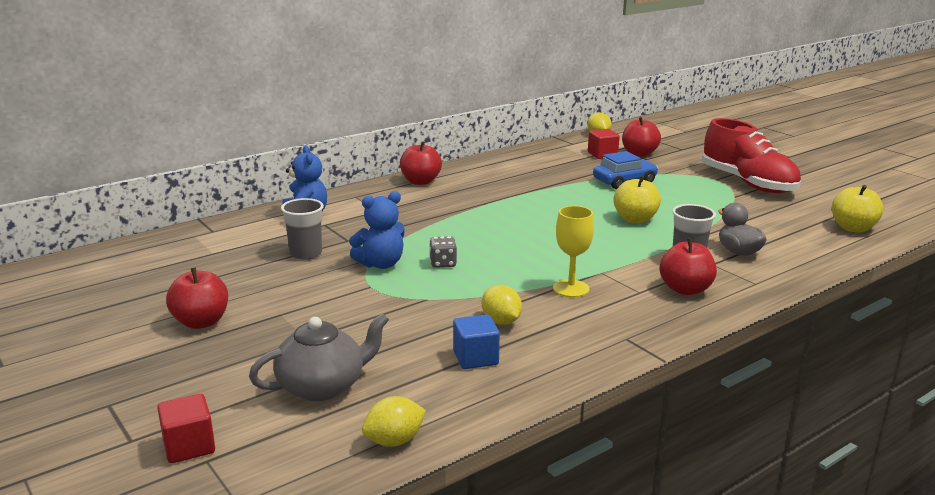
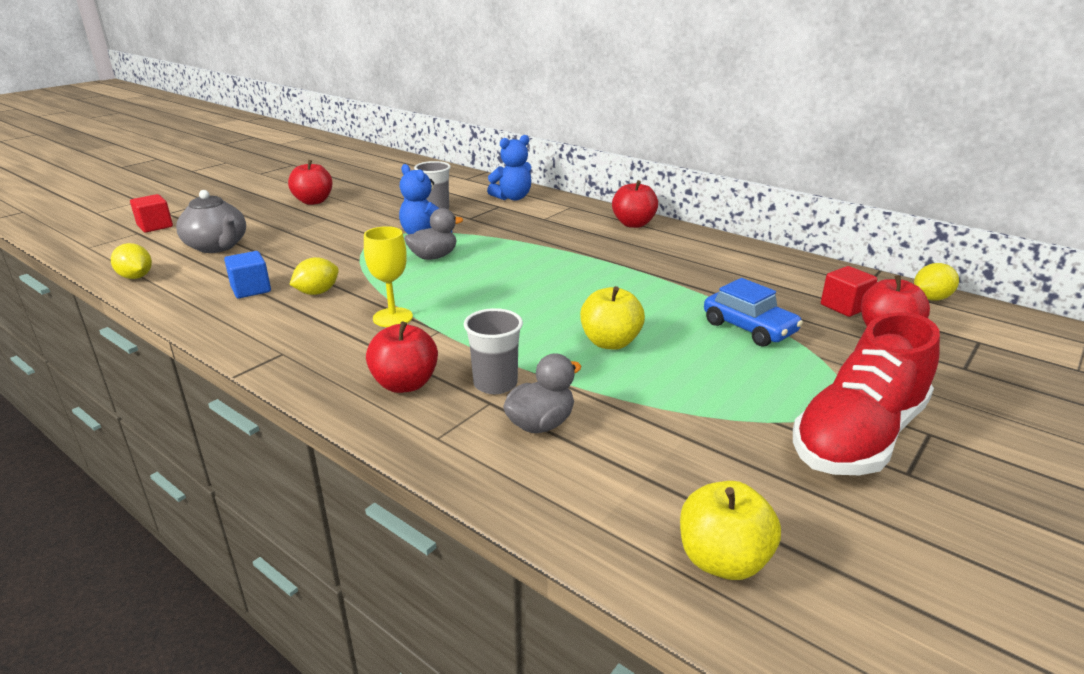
camera: 75 degrees right, 5 degrees up
(443, 263) = (433, 257): grey dice -> grey duck

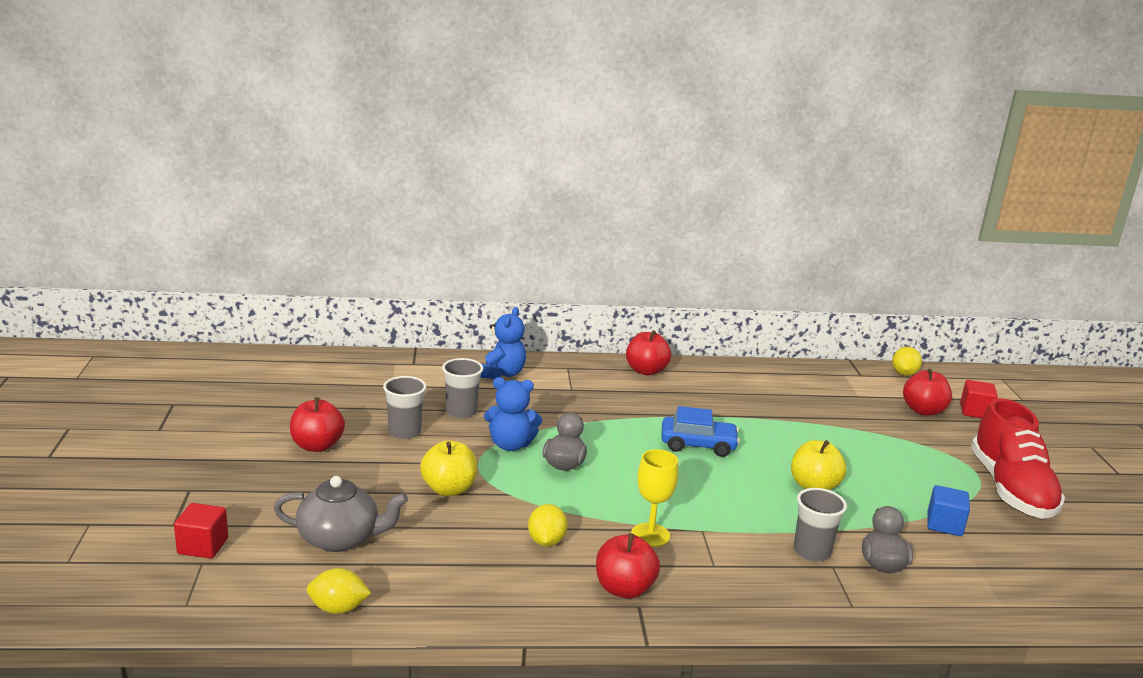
camera: 45 degrees left, 5 degrees down
(251, 289) = (483, 566): blue cube -> blue cube (944, 524)
(376, 209) = (404, 432): none -> grey cup
(405, 384) = (765, 582): red apple -> red apple (624, 589)
(723, 560) = (1070, 591): yellow apple -> yellow apple (449, 489)
(749, 328) = (861, 438): blue car -> blue car (698, 444)
(844, 306) = (877, 399): red cube -> red cube (975, 411)

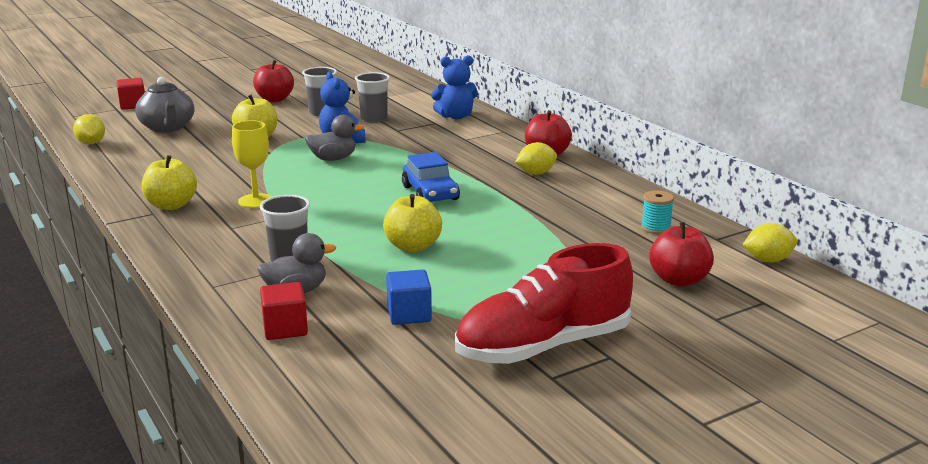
camera: 65 degrees right, 0 degrees up
(546, 541) = (214, 174): yellow lemon -> yellow lemon (536, 173)
(624, 589) = (171, 205): red apple -> yellow apple
(831, 386) = (656, 228): none -> turquoise spool
(975, 411) = (732, 310): red cube -> red cube (285, 328)

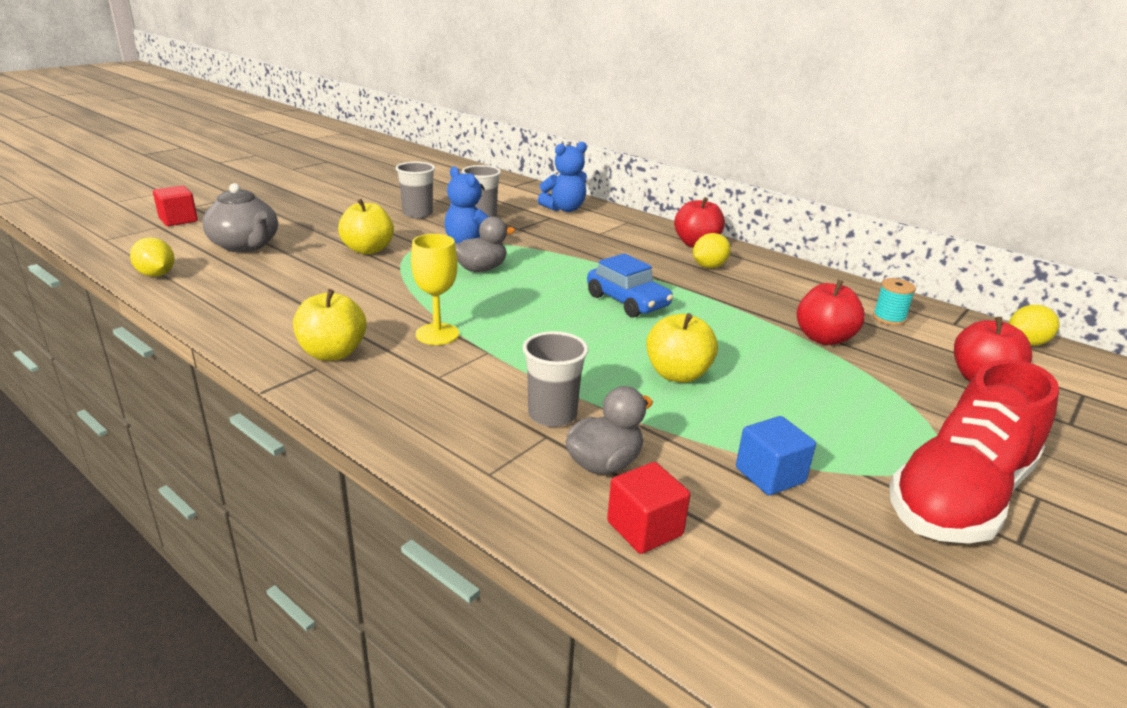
camera: 20 degrees left, 5 degrees up
(274, 99) = (350, 202): red apple -> red apple (823, 338)

